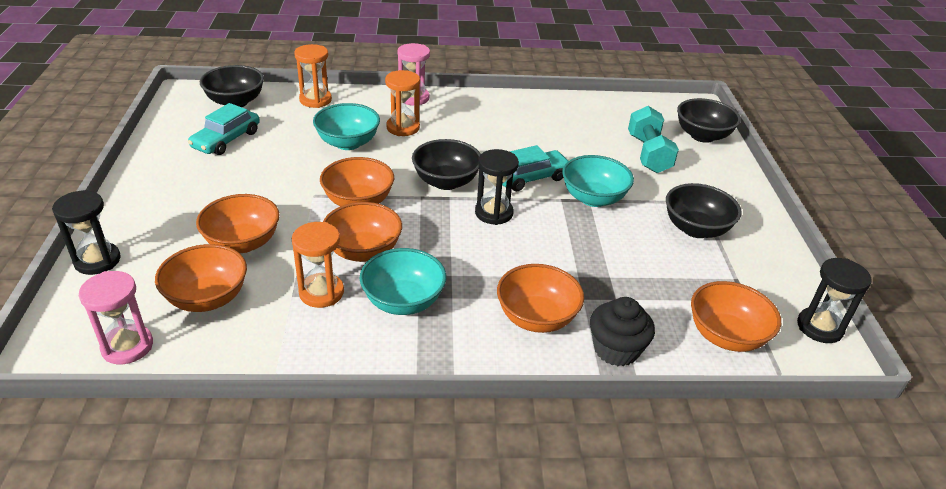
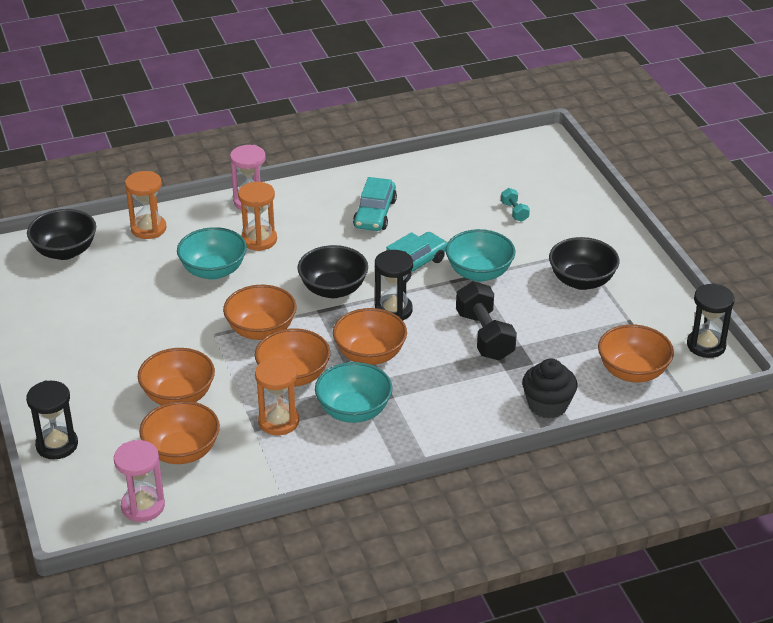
camera: 15 degrees left, 0 degrees up
(226, 140) = (87, 297): turquoise car -> turquoise car (375, 214)
(536, 318) = (473, 396): orange bowl -> orange bowl (370, 355)
(574, 258) = (484, 336): none -> black dumbbell
(648, 154) = (514, 212): turquoise dumbbell -> turquoise dumbbell, size x0.49
(702, 136) = (560, 178): black bowl -> none

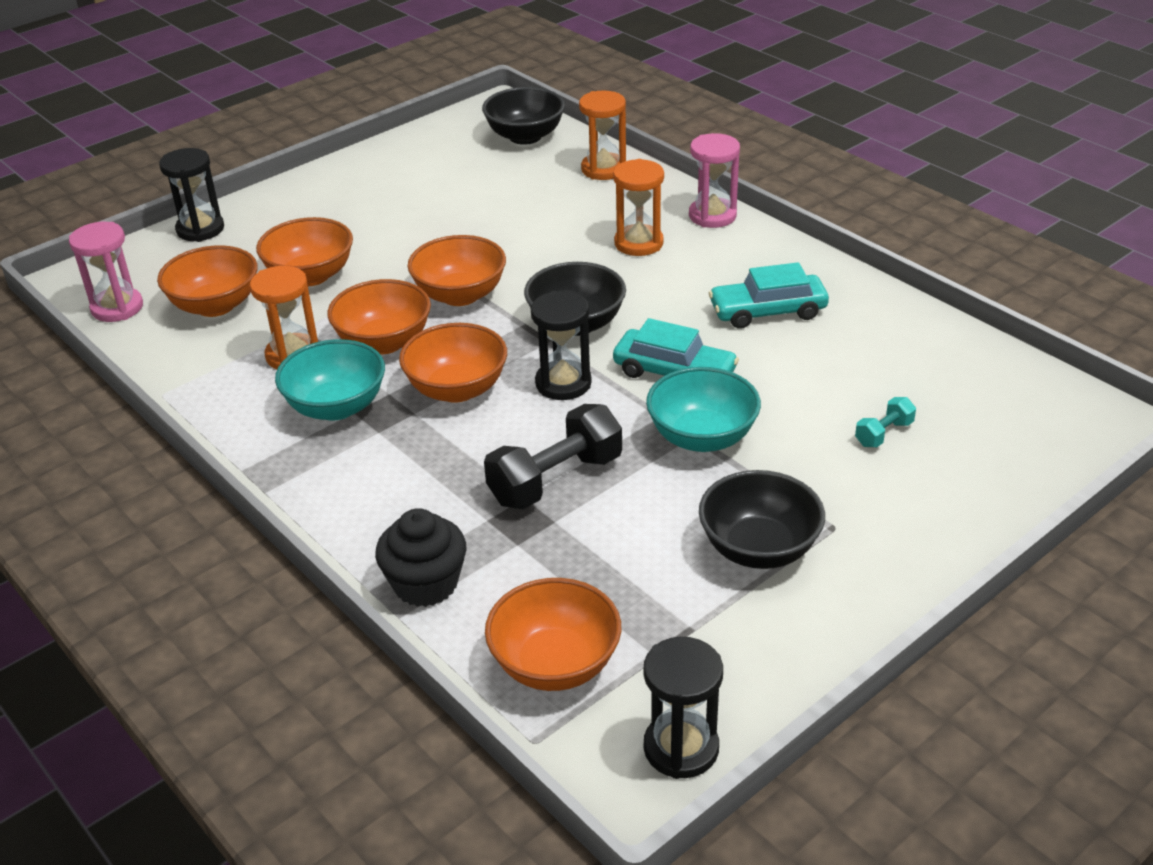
camera: 70 degrees right, 0 degrees up
(213, 271) = (554, 231): turquoise bowl -> none

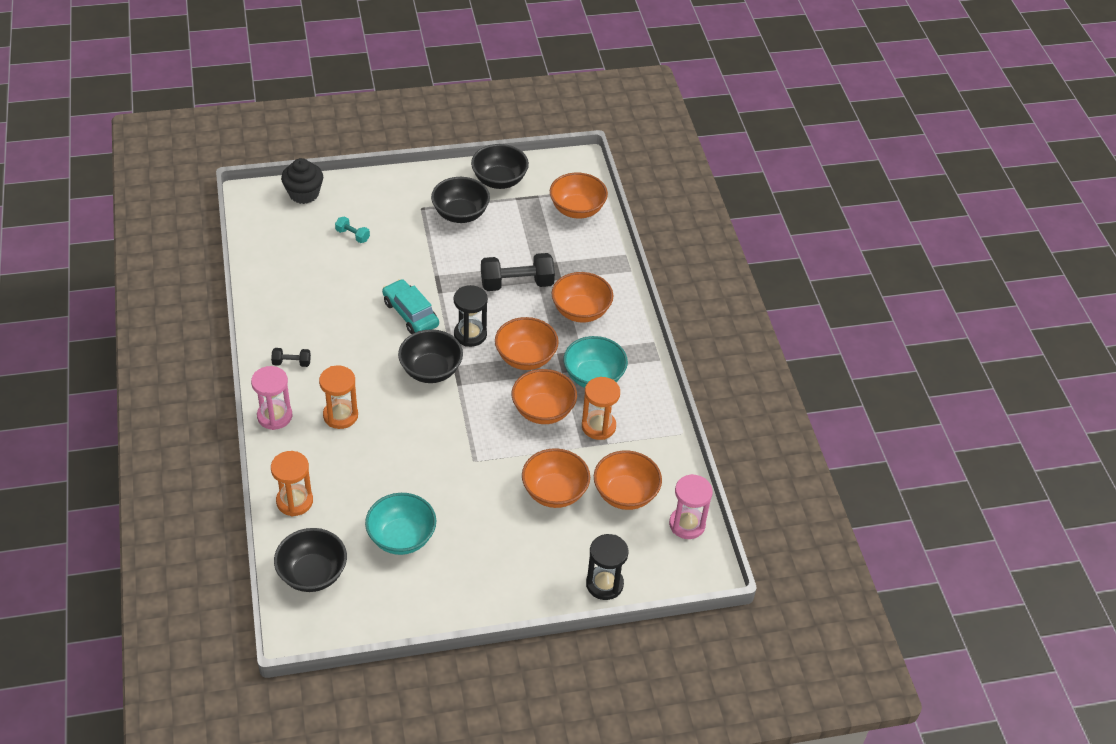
camera: 155 degrees left, 10 degrees up
(425, 584) = (606, 263): black cupcake -> black cupcake (304, 194)
(460, 295) = (477, 427): orange bowl -> orange bowl (581, 311)
(681, 748) = (555, 165): black hourglass -> none
(702, 437) = (433, 272): turquoise bowl -> turquoise bowl (401, 537)
(757, 651) = (499, 180): none -> black bowl
(759, 263) = (291, 363): none -> black dumbbell
(767, 311) = (325, 327): turquoise car -> none
(884, 434) = (352, 235): turquoise dumbbell -> turquoise dumbbell turned 45 degrees clockwise

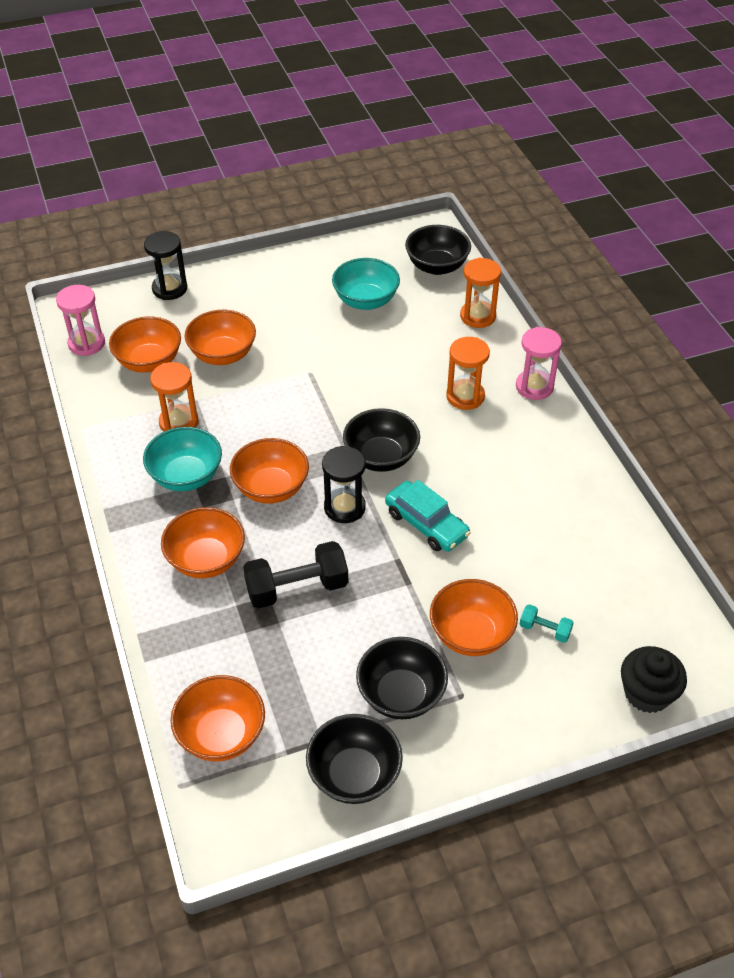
camera: 175 degrees right, 0 degrees up
(291, 363) = (543, 444): black dumbbell -> none
(543, 411) = (243, 430): orange bowl -> orange bowl (471, 634)

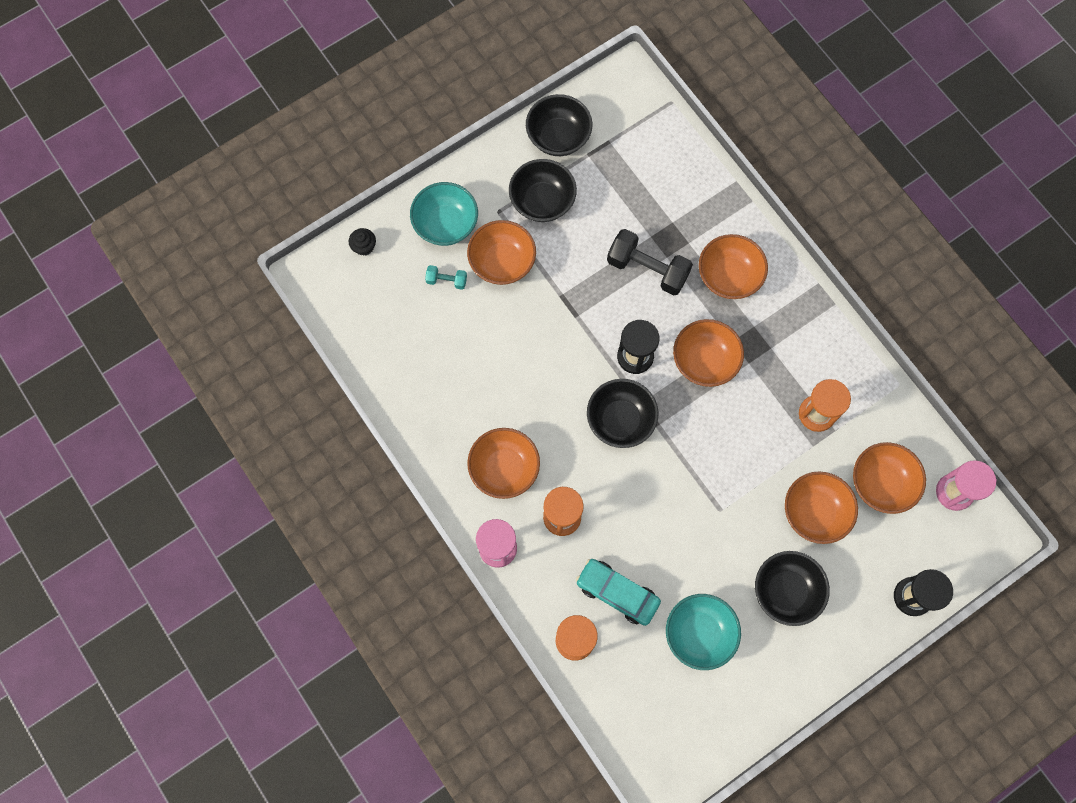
camera: 165 degrees right, 25 degrees up
(186, 476) = (782, 355): turquoise bowl -> turquoise bowl (446, 224)
(221, 734) = (658, 142): orange bowl -> orange bowl (504, 469)
(297, 588) = (647, 269): black dumbbell -> black dumbbell turned 60 degrees clockwise
(426, 524) = (561, 357): turquoise car -> turquoise car (617, 593)
(436, 266) = (638, 715): black bowl -> black bowl (786, 591)
(647, 693) = (364, 246): black cupcake -> black cupcake, size x0.56

